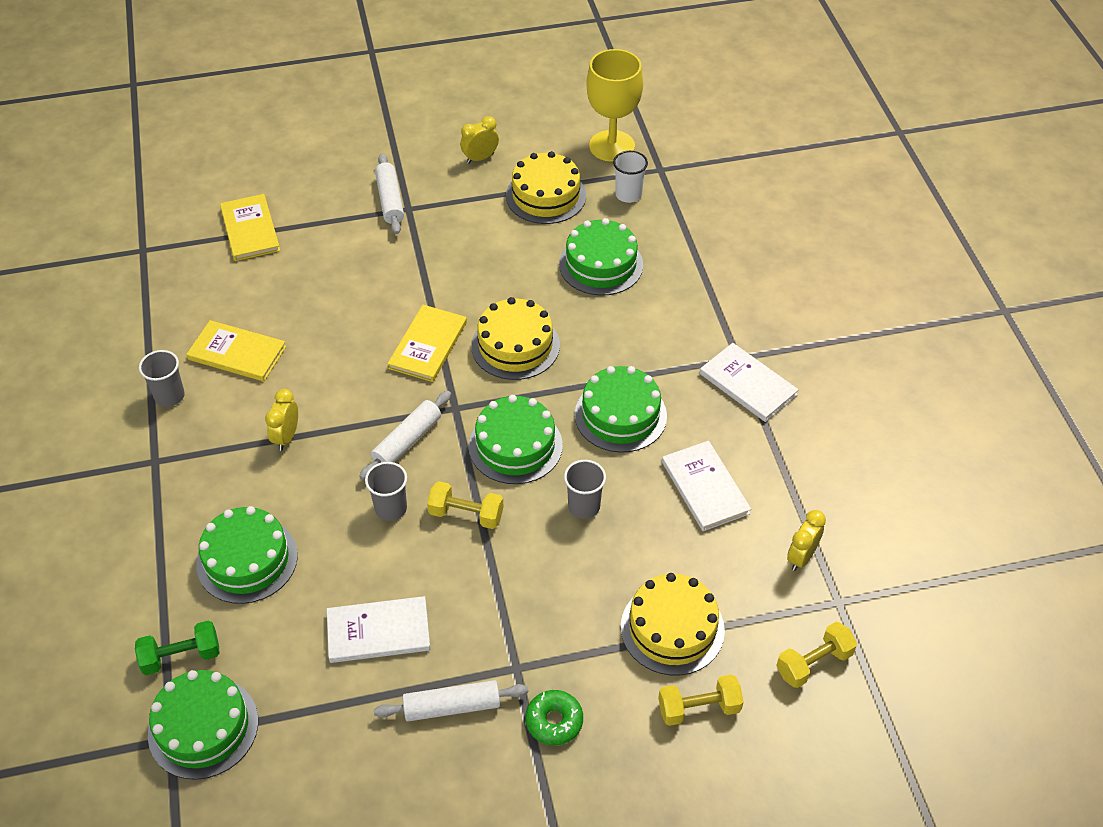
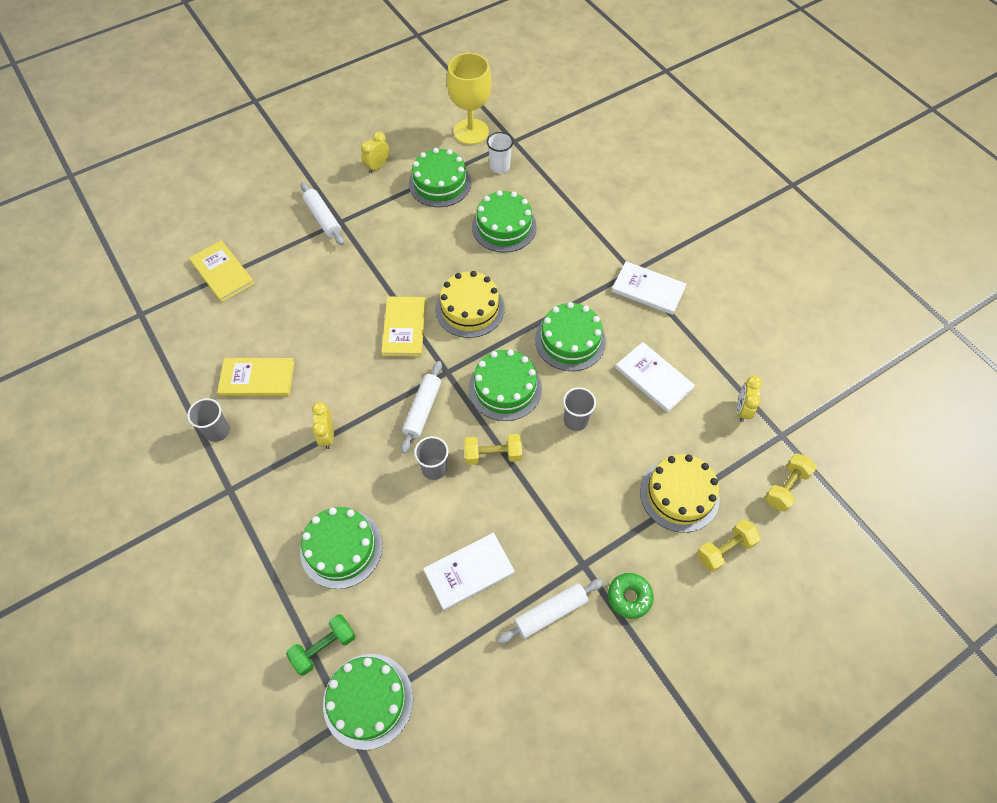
camera: 20 degrees left, 10 degrees up
(546, 195) = (440, 183): yellow cake -> green cake

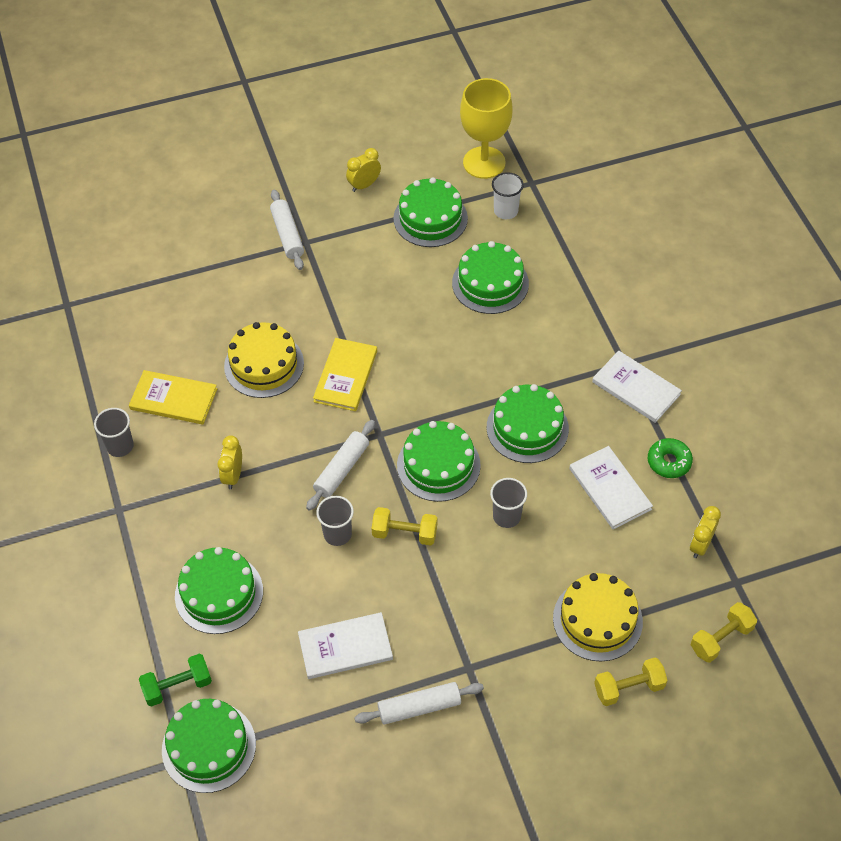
camera: 15 degrees right, 5 degrees down
(222, 272) = (163, 275): yellow book -> none
(470, 308) = (424, 369): yellow cake -> yellow cake (264, 365)
(629, 597) = (508, 711): green donut -> green donut (669, 462)

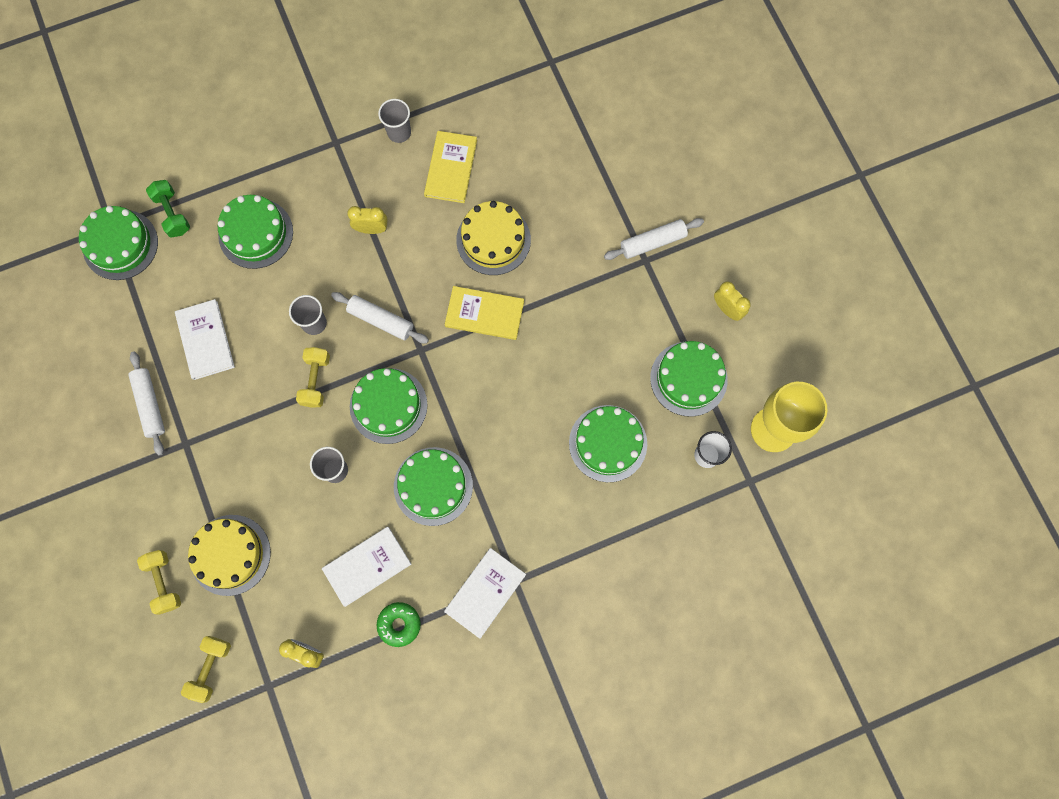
camera: 85 degrees right, 20 degrees up
(721, 639) = (210, 668): yellow dumbbell -> yellow dumbbell turned 60 degrees clockwise

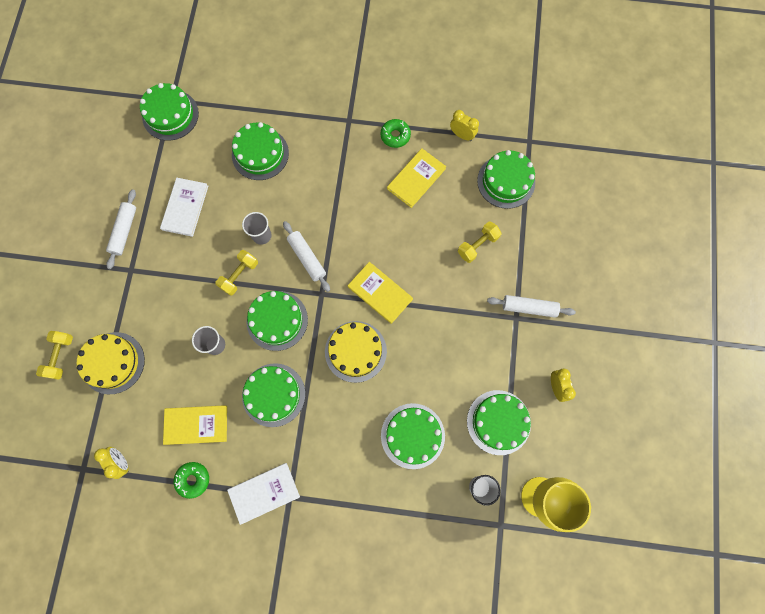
camera: 30 degrees right, 0 degrees up
(172, 214) = (215, 112): green dumbbell -> none
(210, 668) = (54, 433): yellow dumbbell -> yellow dumbbell (477, 245)
(367, 566) = (196, 425): white book -> yellow book
(371, 229) = (338, 192): yellow clock -> yellow clock (462, 135)
(399, 132) = (395, 136): grey cup -> green donut
(493, 240) = (416, 244): yellow cake -> yellow cake (355, 351)
(551, 119) = (506, 181): none -> green cake

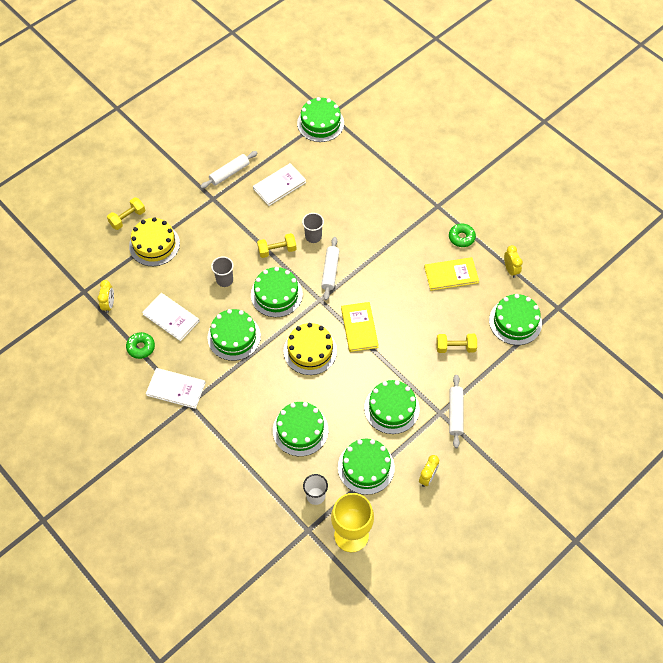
camera: 40 degrees right, 15 degrees down
(196, 425) = (171, 318): yellow book -> white book
(260, 154) = (357, 186): green cake -> green cake (391, 408)
(529, 308) = (455, 413): white rolling pin -> white rolling pin turned 45 degrees clockwise

